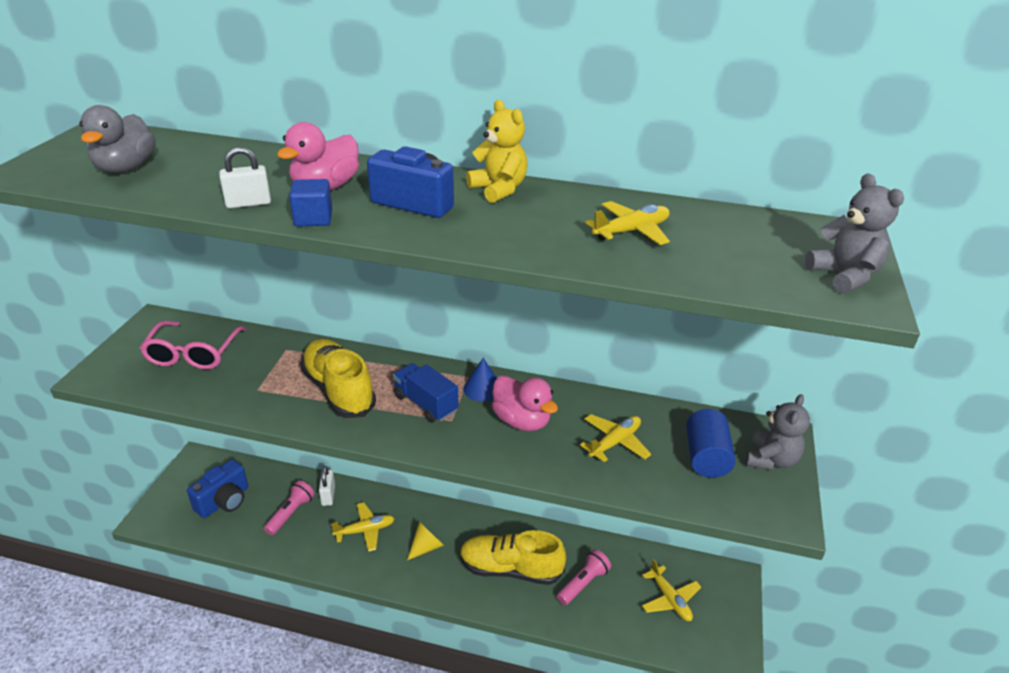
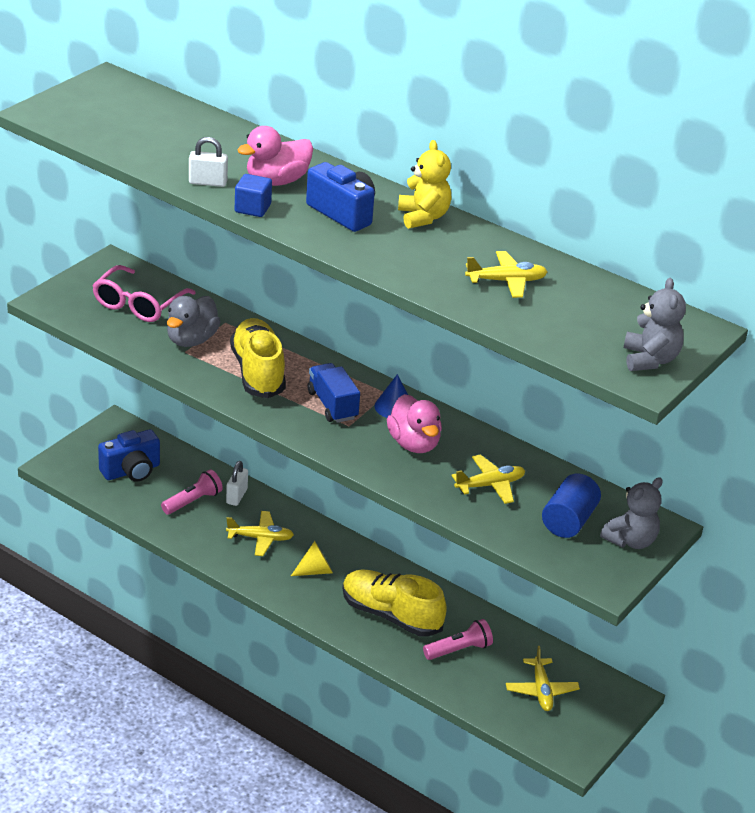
camera: 20 degrees right, 0 degrees up
(126, 168) = (122, 125): grey duck -> grey duck (191, 340)

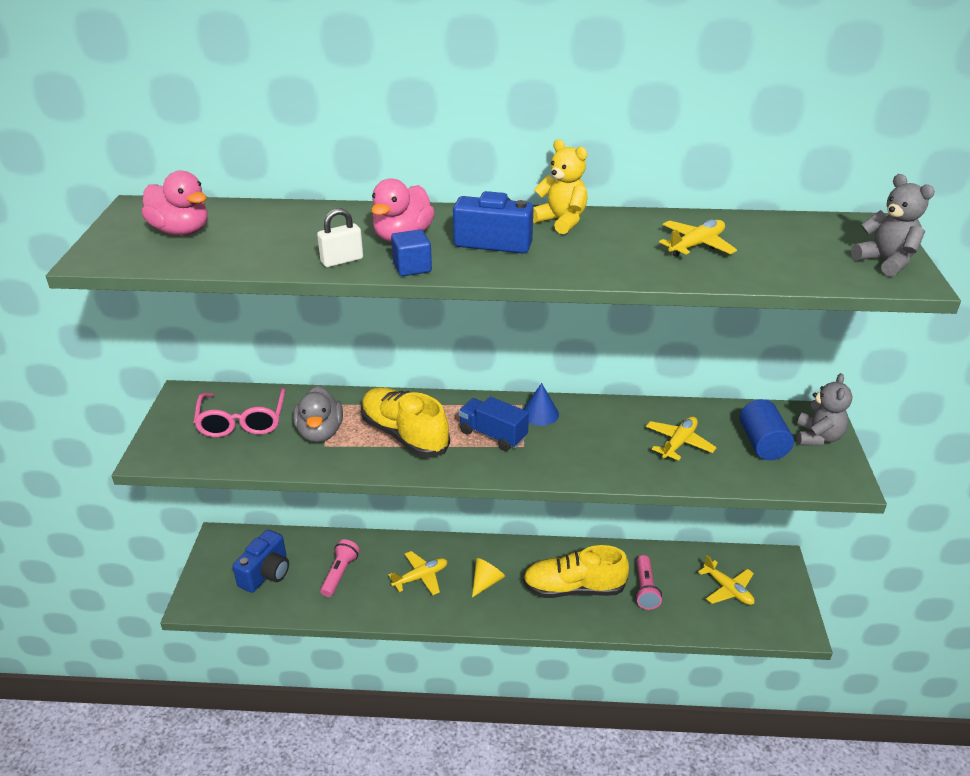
camera: 30 degrees left, 0 degrees up
(236, 496) = (371, 551): white padlock -> none
(414, 444) = (588, 437): pink duck -> pink duck (181, 231)
(459, 650) = (645, 589): pink flashlight -> pink flashlight turned 150 degrees clockwise

